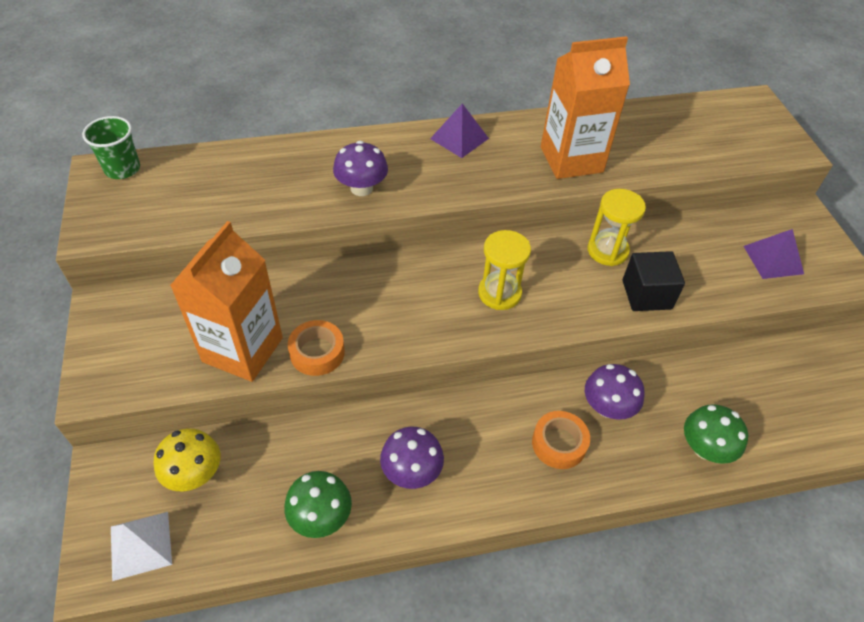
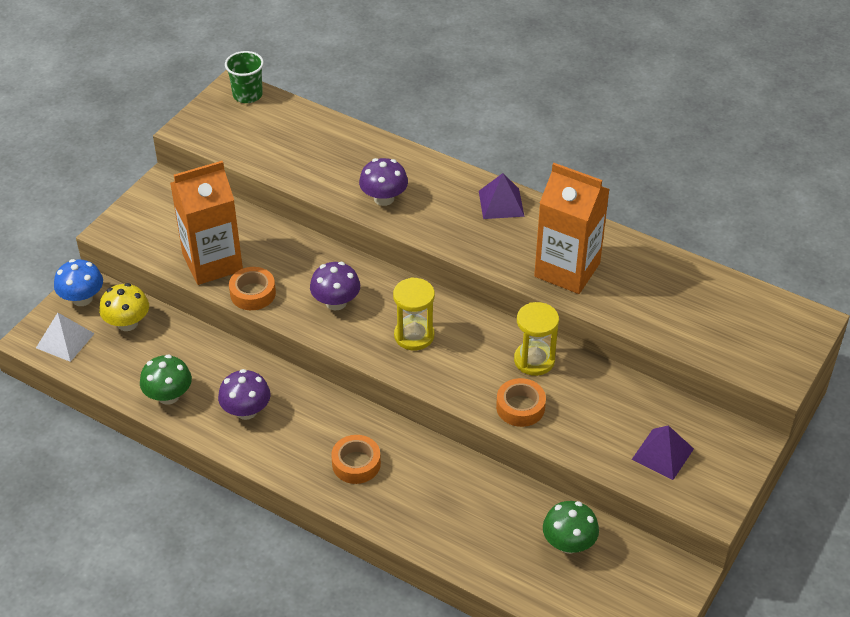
camera: 45 degrees right, 5 degrees down
(113, 484) = (82, 298): none -> blue mushroom
(607, 407) = (418, 468): purple mushroom -> purple mushroom (336, 302)
(646, 294) = (520, 407): black cube -> orange tape
(705, 448) = (452, 540): green mushroom -> green mushroom (568, 543)

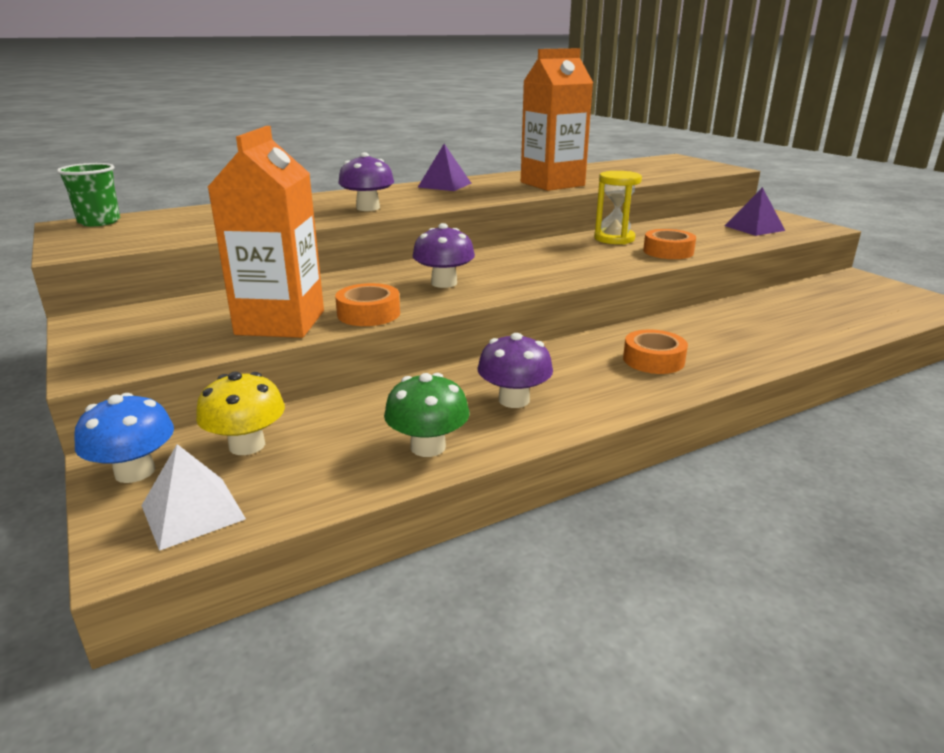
camera: 60 degrees left, 20 degrees down
(414, 335) = (534, 265): yellow hourglass -> none
(568, 543) = (810, 301): green mushroom -> none

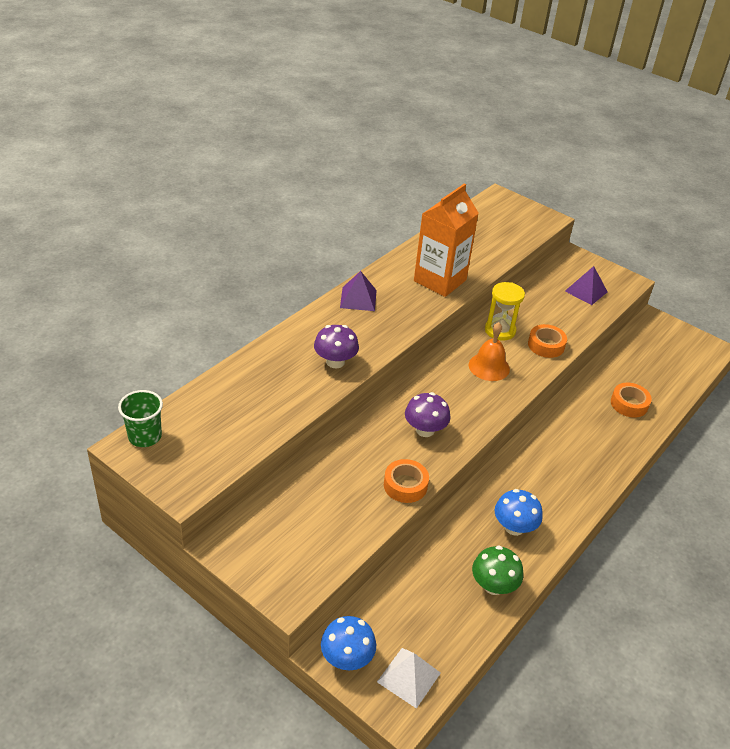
camera: 25 degrees left, 15 degrees up
(247, 445) = (391, 616): yellow mushroom -> none
(280, 323) = (357, 512): orange carton -> none
(514, 400) = (514, 527): purple mushroom -> blue mushroom
(576, 256) = (489, 367): none -> orange bell
(653, 360) = (572, 461): orange tape -> orange tape (629, 404)

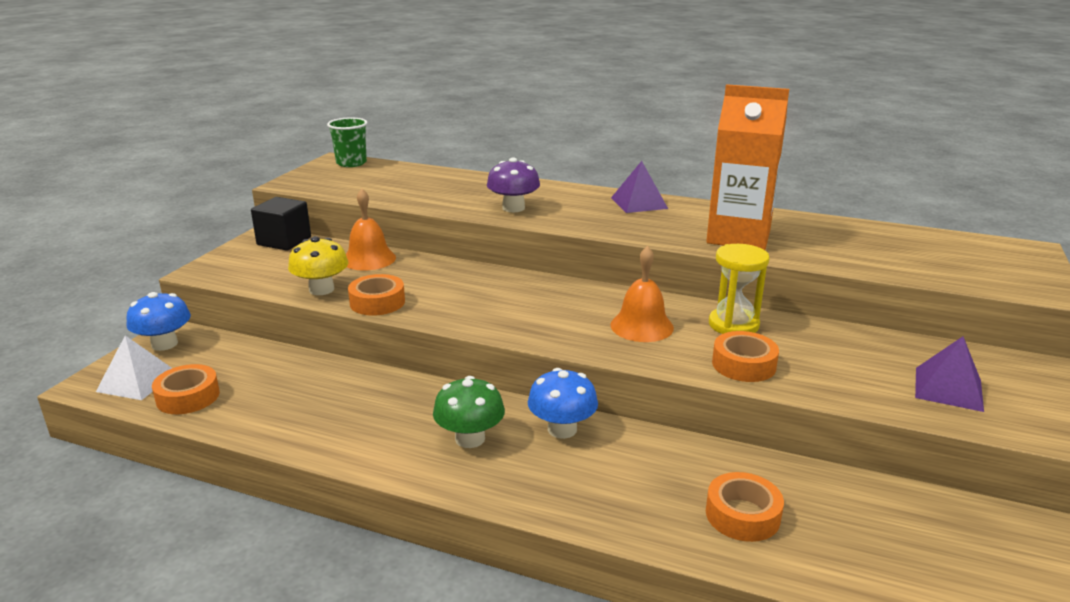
camera: 75 degrees right, 15 degrees down
(244, 530) = (284, 241): none -> black cube
(317, 477) = (369, 259): none -> orange bell
(367, 516) = (321, 289): none -> yellow mushroom
(425, 430) = (479, 301): purple mushroom -> none
(445, 640) = (188, 397): none -> orange tape
(493, 585) = (275, 420): green mushroom -> green mushroom (470, 438)
(514, 527) = (382, 424): blue mushroom -> blue mushroom (562, 429)

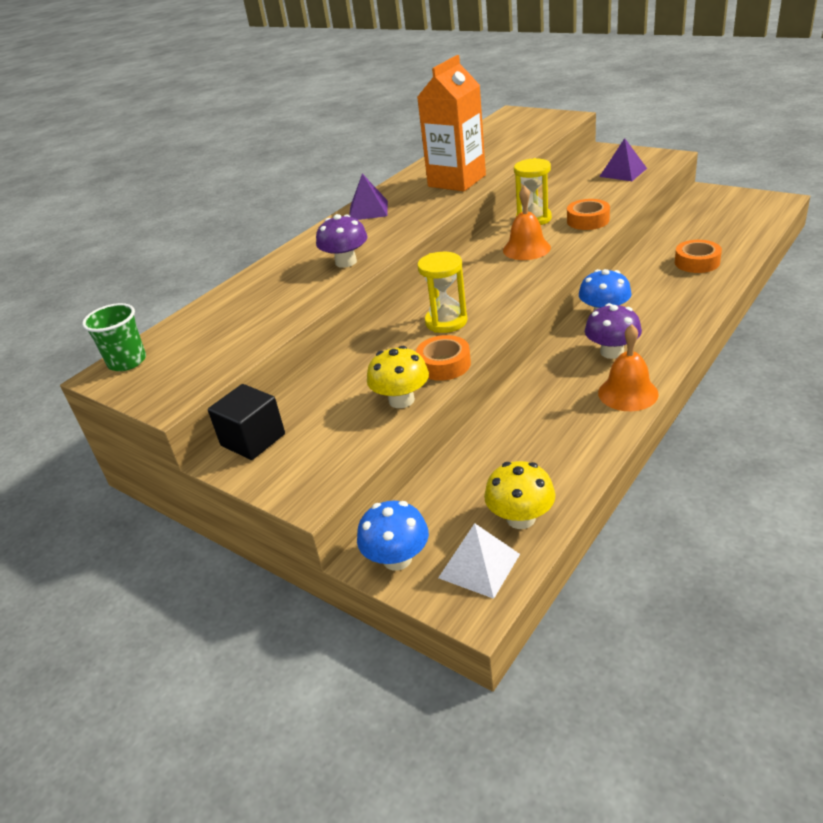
camera: 70 degrees left, 10 degrees up
(188, 397) = (520, 518): orange tape -> yellow mushroom
(369, 259) = (339, 376): orange bell -> orange bell (628, 393)
(461, 295) = (446, 322): none -> yellow hourglass
(470, 438) = (612, 352): green mushroom -> purple mushroom

